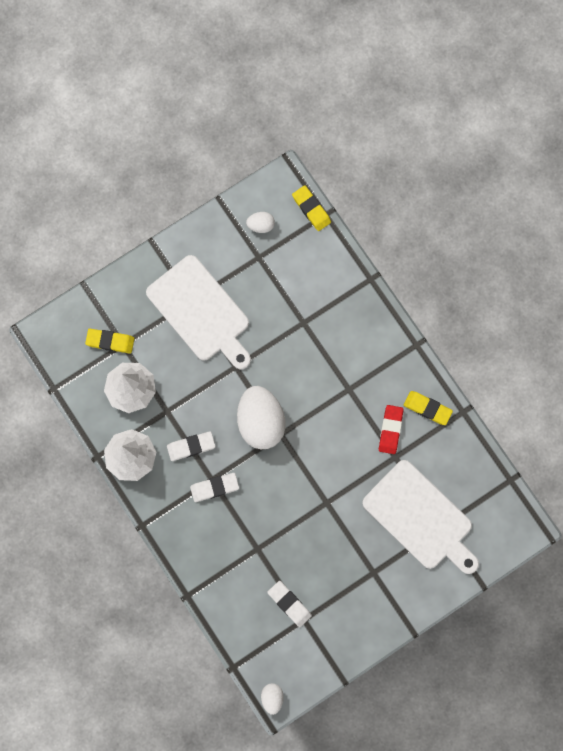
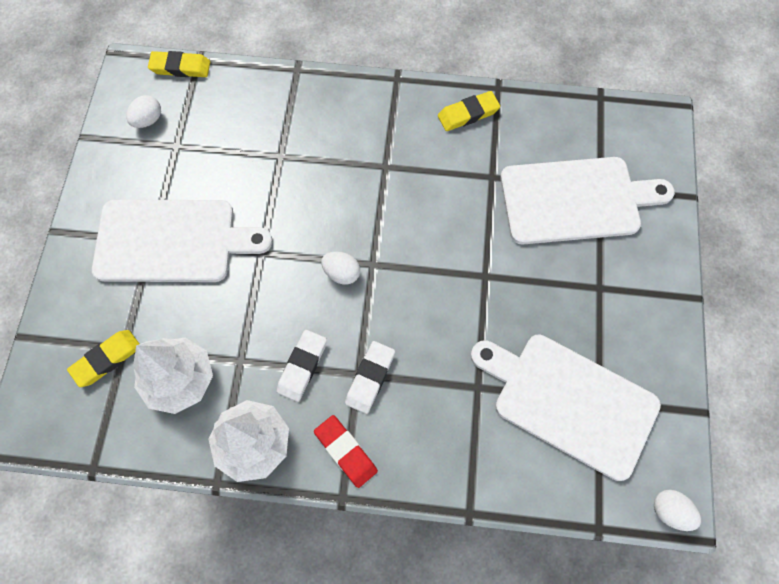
camera: 50 degrees left, 10 degrees down
(261, 421) = (342, 273): white egg -> white egg, size x0.46
(289, 604) = (569, 402): white eraser -> white cutting board
(390, 430) = (461, 160): red eraser -> red eraser (345, 451)

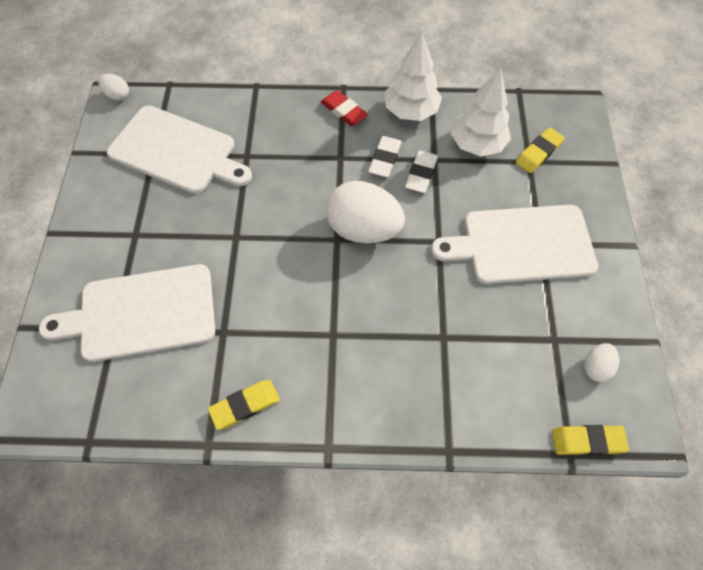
camera: 175 degrees right, 5 degrees down
(342, 273) = (363, 229): white egg -> white egg, size x2.17
(370, 378) = (331, 155): white eraser -> white eraser (421, 174)

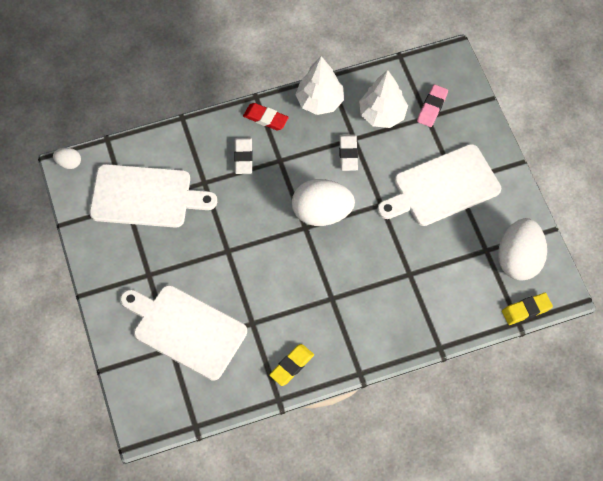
camera: 20 degrees left, 0 degrees up
(141, 313) = (186, 330): white cutting board -> white cutting board turned 60 degrees clockwise
(385, 159) = (315, 150): white eraser -> white eraser (243, 157)
(538, 153) = (432, 107): yellow eraser -> pink eraser
(595, 367) = (518, 259): white egg -> white egg, size x2.17

